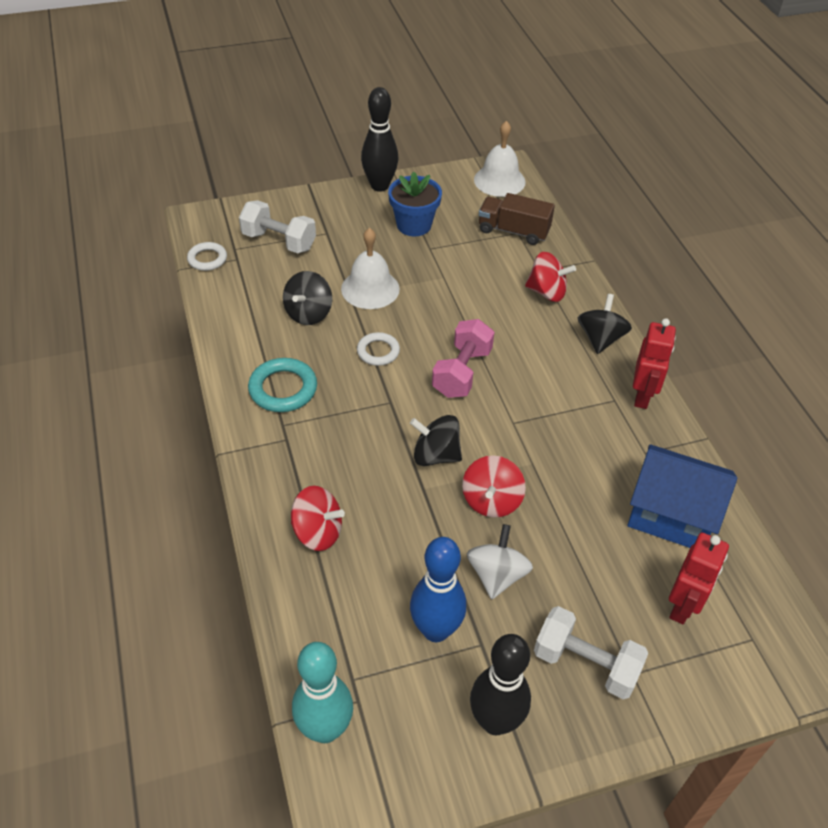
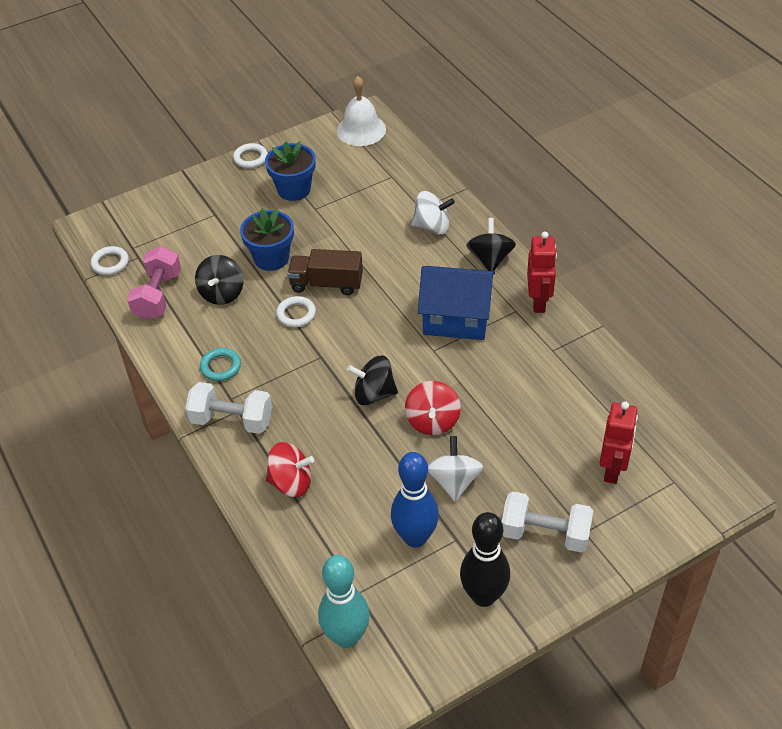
camera: 10 degrees left, 0 degrees up
(279, 241) = (172, 232): white dumbbell -> white dumbbell (232, 420)
(283, 389) = (220, 367): turquoise ring -> turquoise ring, size x0.65
(370, 288) = (271, 258): white bell -> blue flower pot
(379, 186) = (250, 158): black bowling pin -> white ring
(461, 372) = (376, 316): pink dumbbell -> pink dumbbell (158, 296)
(513, 231) = (387, 176): brown truck -> brown truck (326, 284)
(547, 292) = (432, 227): red spinning top -> white spinning top
(671, 515) = (586, 398): blue house -> blue house (456, 319)

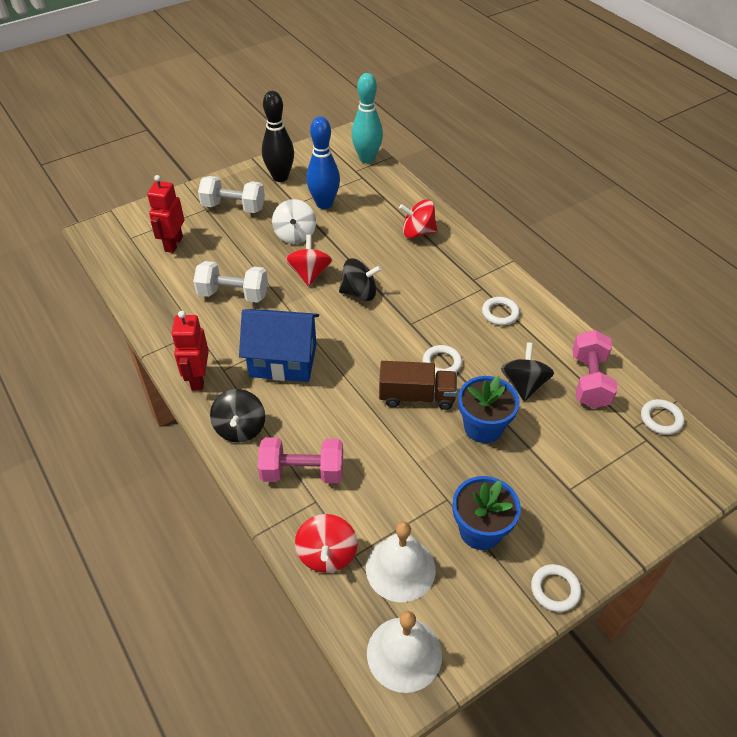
camera: 175 degrees right, 0 degrees up
(220, 367) = (500, 313): turquoise ring -> white ring
(232, 420) = (476, 272): white dumbbell -> white dumbbell (233, 294)
(358, 169) = (400, 568): none -> white bell
(411, 177) = (327, 554): none -> red spinning top
(432, 227) = (302, 472): white spinning top -> pink dumbbell

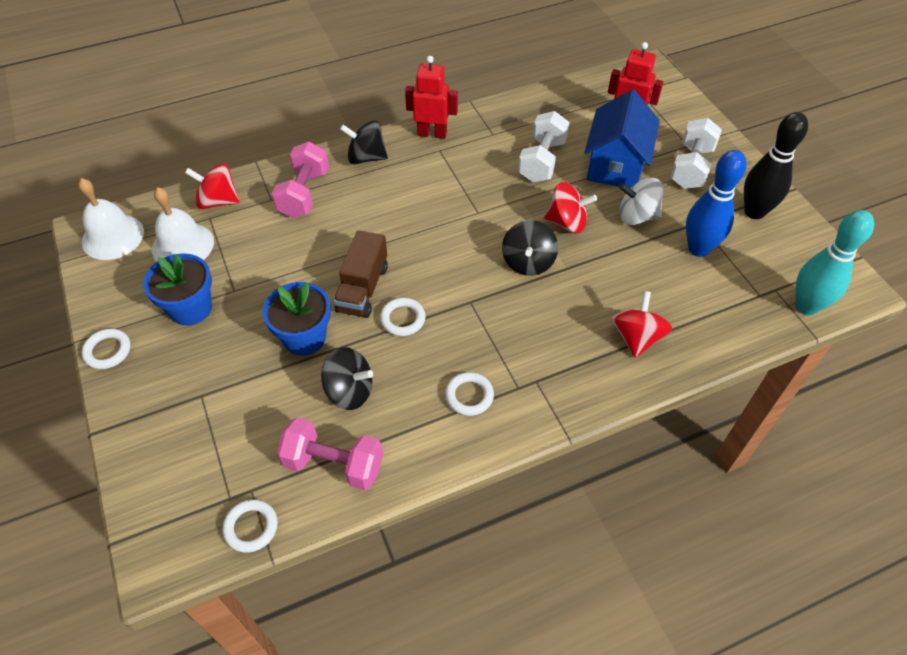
camera: 100 degrees right, 5 degrees up
(283, 360) = (440, 191): blue house -> blue house (616, 165)

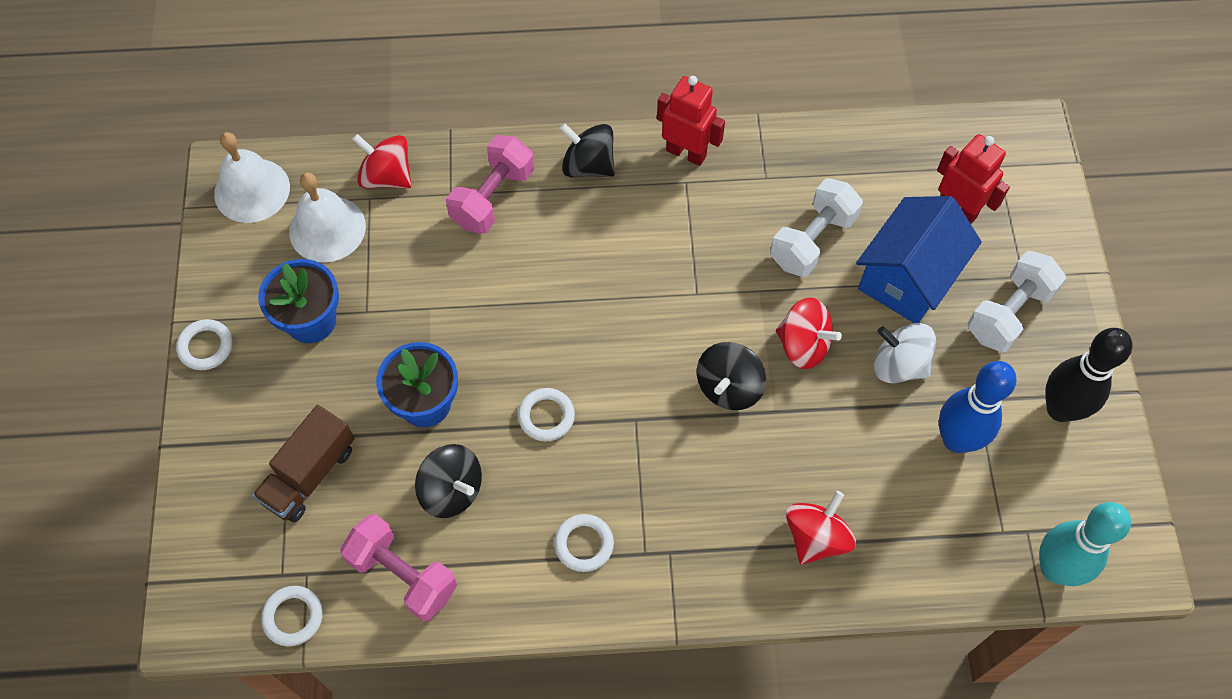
camera: 20 degrees right, 10 degrees up
(362, 288) = (515, 358): brown truck -> brown truck (309, 474)

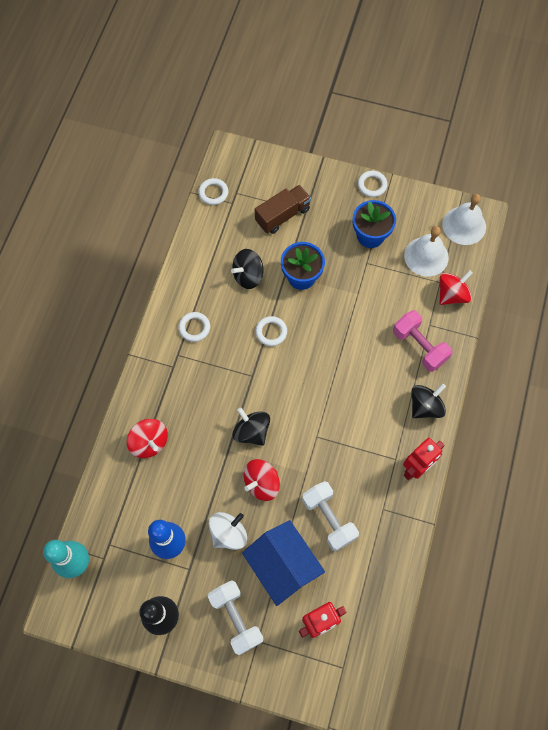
camera: 110 degrees right, 5 degrees up
(309, 474) = (282, 215): brown truck -> brown truck turned 90 degrees clockwise
(403, 575) = (214, 243): pink dumbbell -> none

